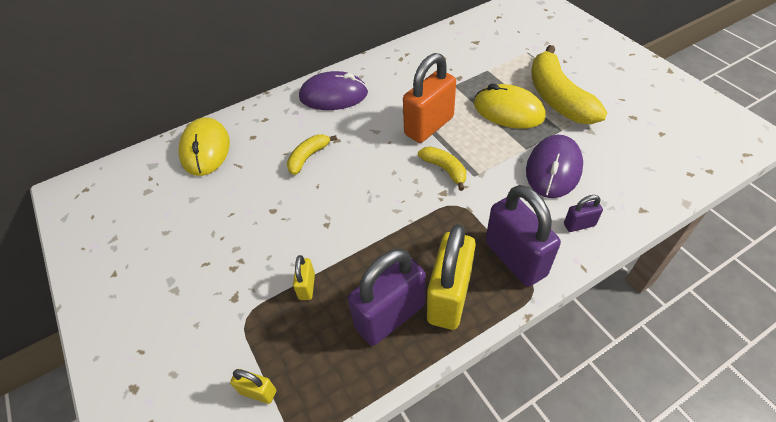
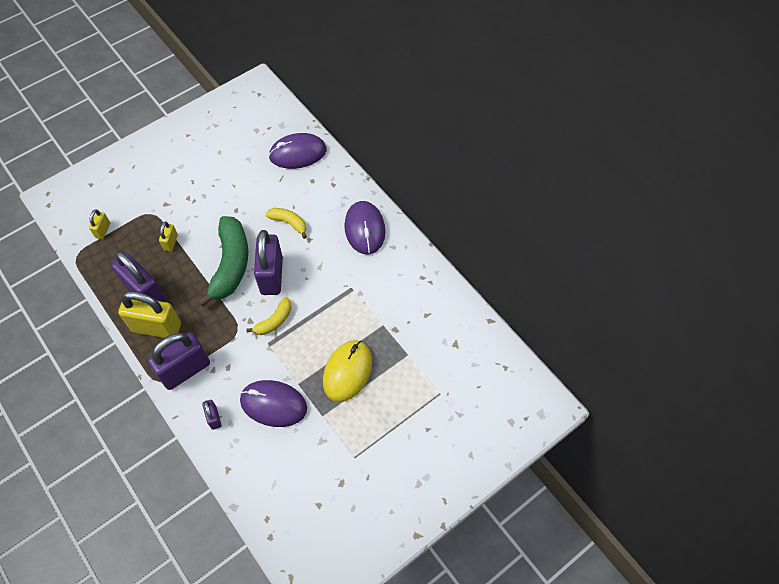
camera: 80 degrees right, 10 degrees up
(205, 149) = (298, 153): yellow mouse -> purple mouse
(307, 286) = (171, 242): yellow padlock -> yellow padlock turned 75 degrees counterclockwise
(358, 214) = (230, 264): none -> green banana
(381, 172) = (271, 275): none -> purple padlock
(429, 126) = (326, 307): orange padlock -> none
(558, 98) = (367, 416): yellow banana -> none

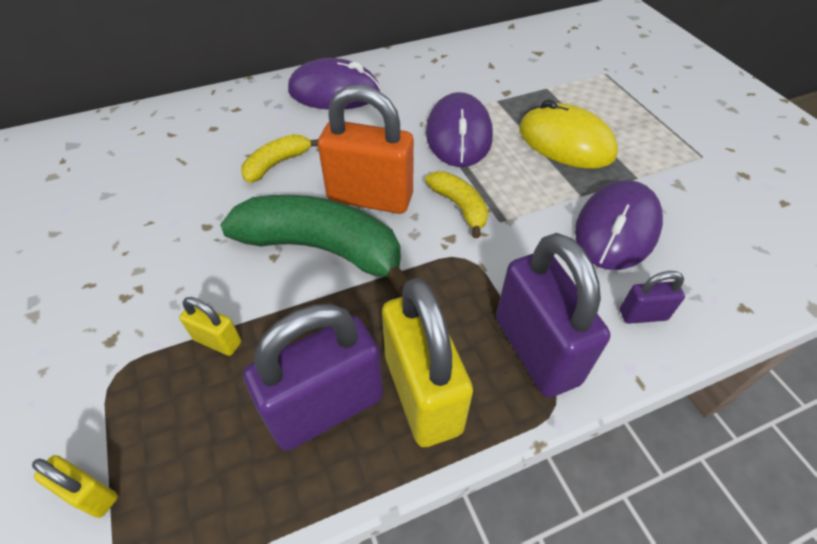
camera: 75 degrees left, 10 degrees down
(156, 327) = (422, 393): yellow padlock -> yellow padlock turned 45 degrees counterclockwise
(271, 275) = (370, 198): purple padlock -> orange padlock
(298, 153) = (146, 135): purple mouse -> purple mouse (458, 135)

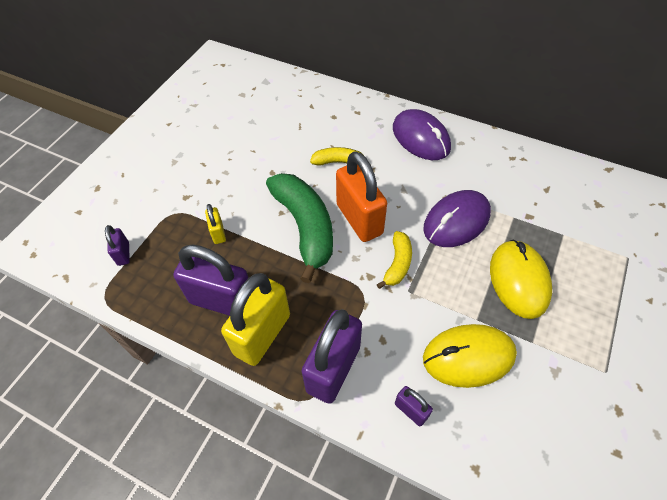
camera: 50 degrees right, 5 degrees up
(91, 494) = (123, 254): yellow padlock -> purple padlock
(616, 229) = (468, 356): purple mouse -> yellow mouse

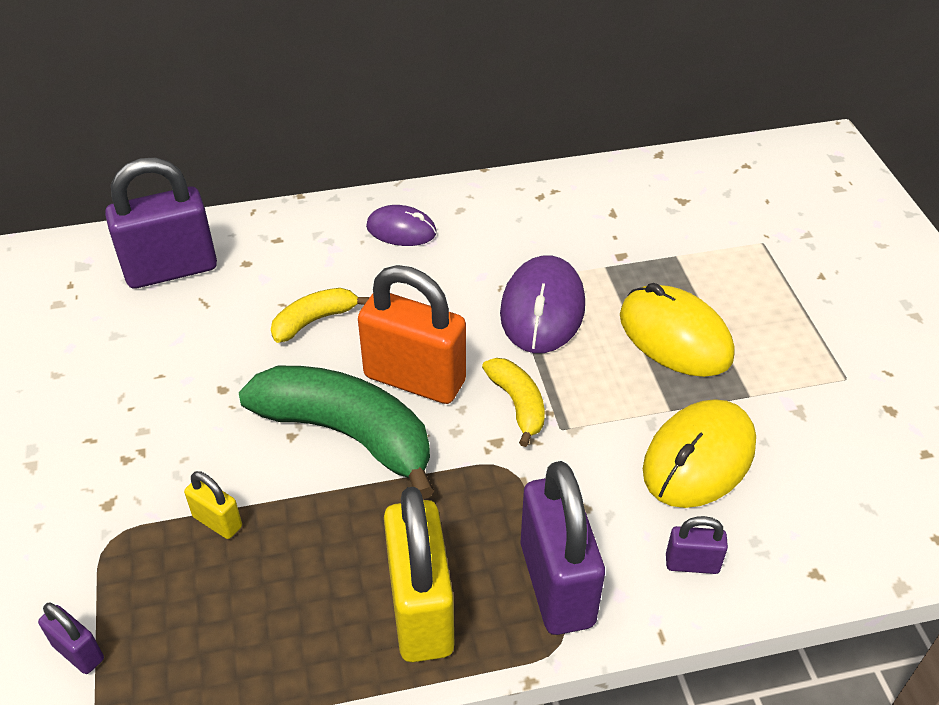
camera: 40 degrees left, 10 degrees down
(222, 301) = (318, 607): purple padlock -> purple padlock (171, 269)
(420, 138) = (401, 230): purple mouse -> purple mouse, size x0.61

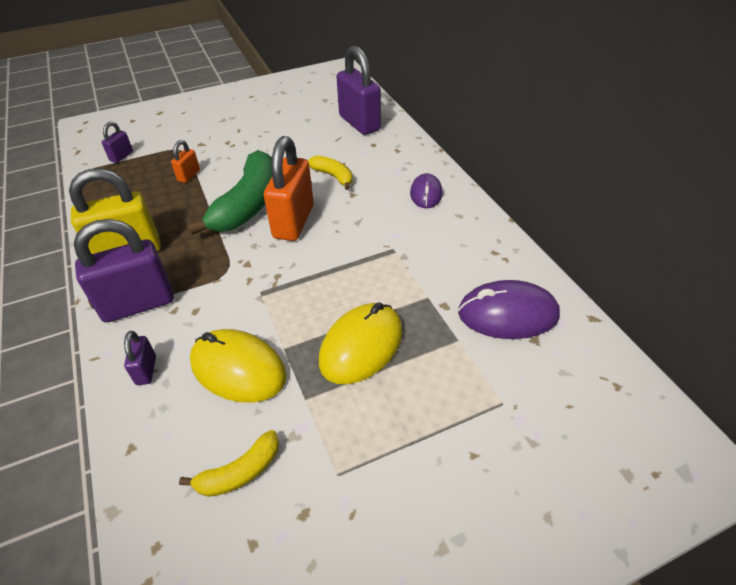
camera: 80 degrees right, 0 degrees up
(217, 522) = (189, 176): yellow padlock -> orange padlock
(517, 404) = (279, 268): yellow banana -> yellow banana (240, 472)
(542, 309) = (370, 269): purple mouse -> purple mouse (507, 314)

